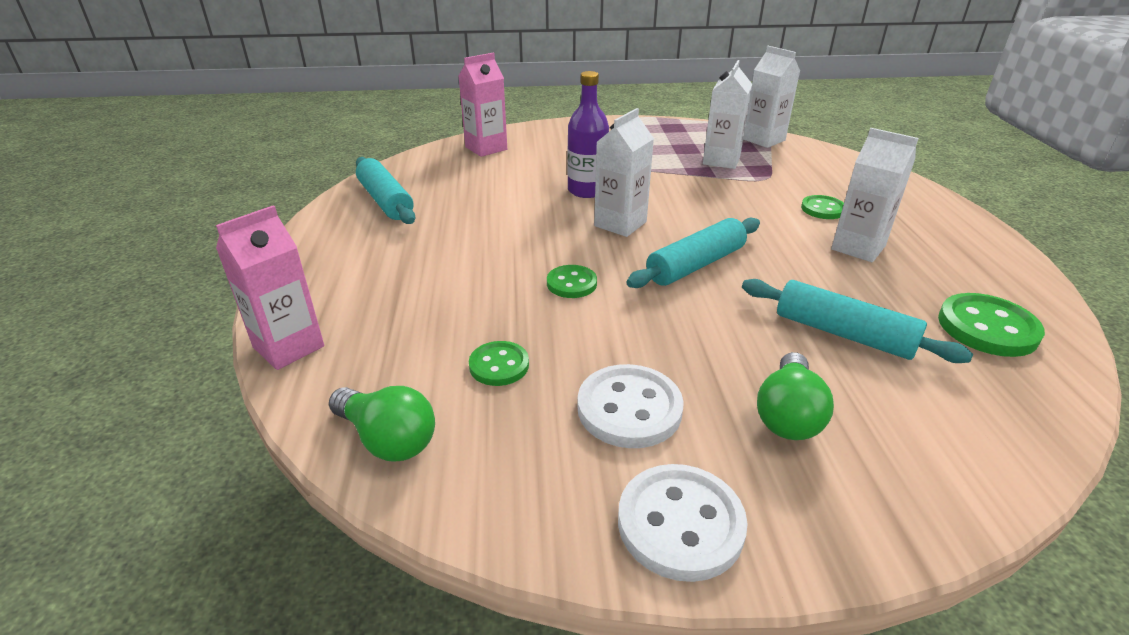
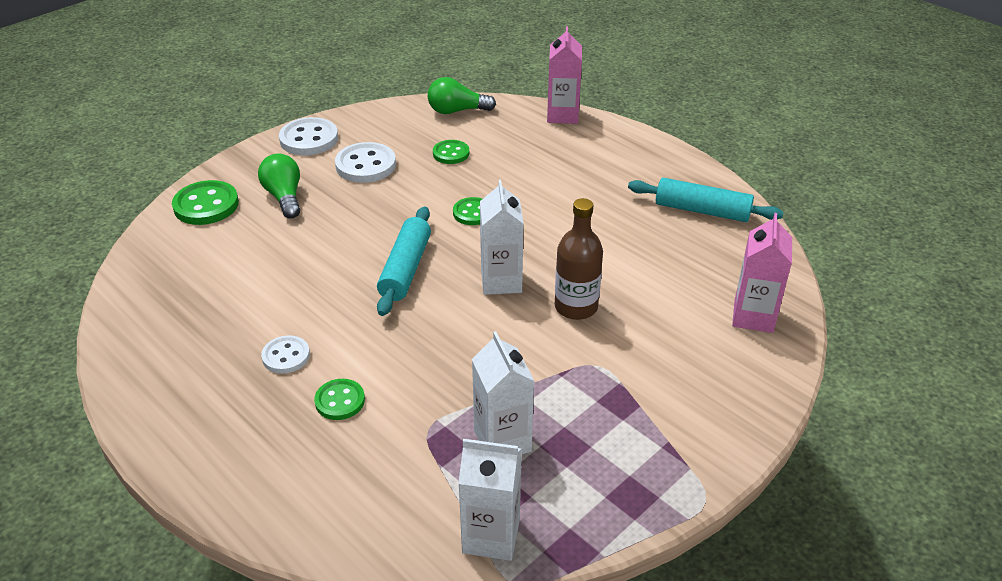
camera: 140 degrees right, 5 degrees up
(587, 190) = (576, 307): purple bottle -> brown bottle
(843, 334) = (271, 260): turquoise rolling pin -> none
(858, 248) = (286, 356): white carton -> white button
(987, 328) = (169, 313): green button -> green button (206, 205)

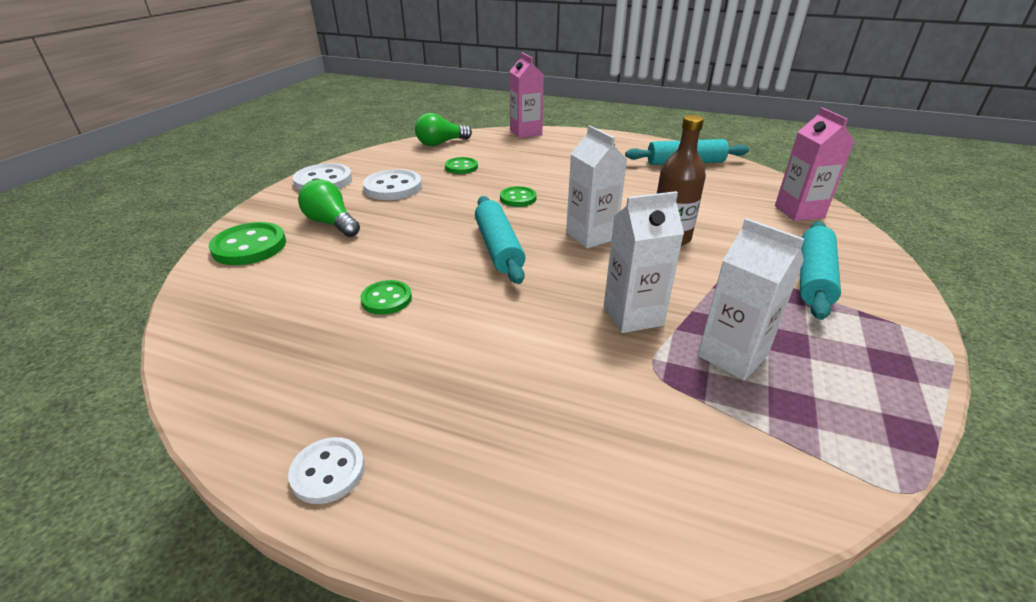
camera: 25 degrees left, 5 degrees down
(286, 356) = (442, 350): white button -> white button (328, 472)
(340, 401) = (540, 374): green button -> green button (386, 299)
(491, 536) = (827, 451): white carton -> white carton (633, 315)
(667, 396) = (813, 278): none -> turquoise rolling pin

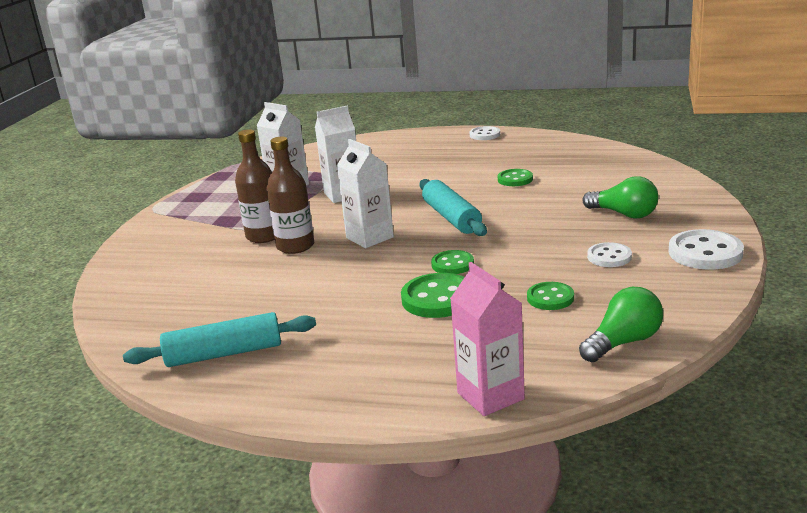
camera: 175 degrees right, 10 degrees down
(249, 246) = (667, 189): green button -> green button (438, 298)
(393, 187) = (609, 257): white button -> white button, size x0.62
(714, 257) = (264, 236): none -> brown bottle
(799, 212) = (141, 291): pink carton -> none
(813, 278) = (195, 232): turquoise rolling pin -> none

